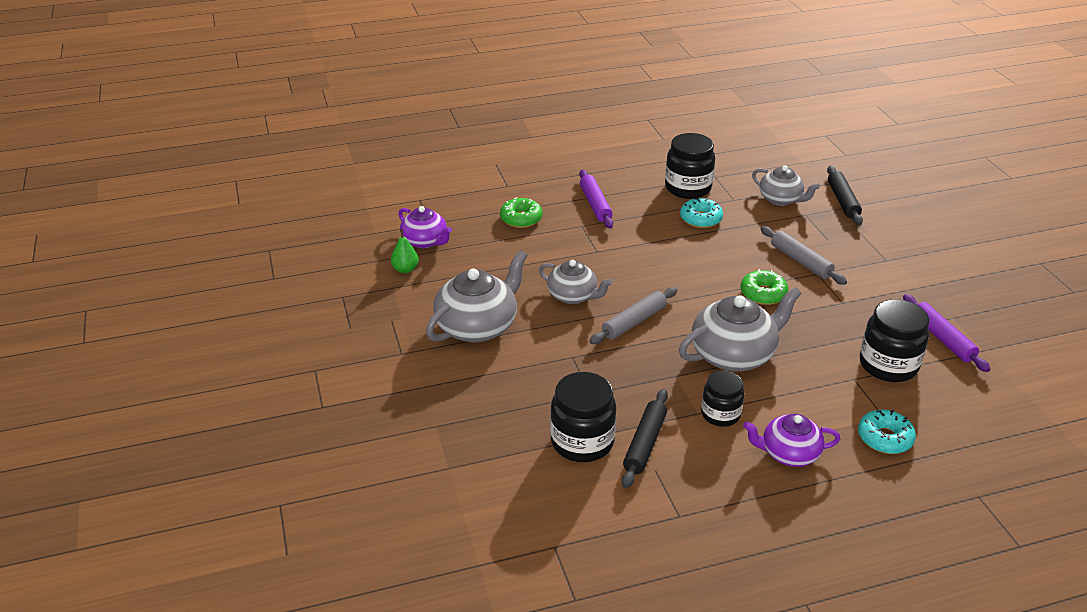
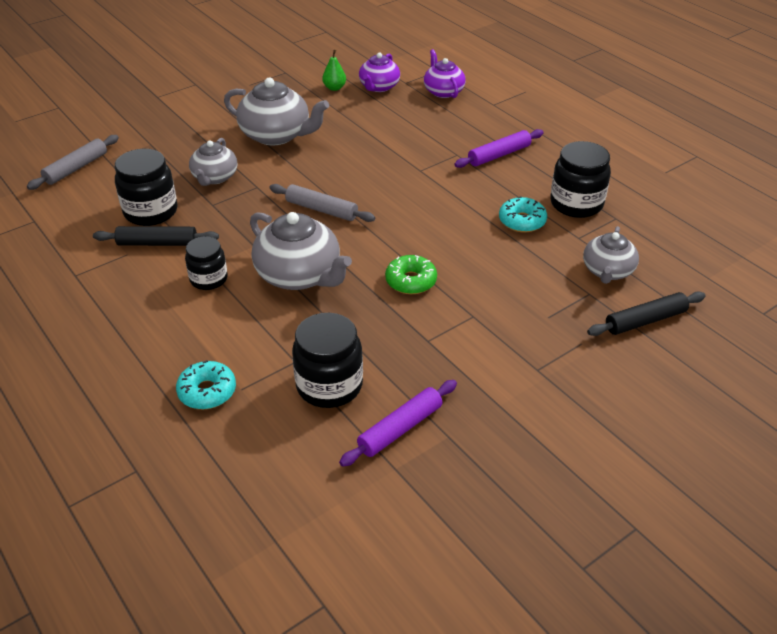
camera: 70 degrees right, 5 degrees up
(521, 219) = (444, 122): green donut -> none
(573, 296) = (343, 171): grey teapot -> grey teapot (214, 177)
(788, 453) = (167, 328): purple teapot -> purple teapot (443, 91)
(800, 261) = (488, 300): grey rolling pin -> grey rolling pin (76, 168)

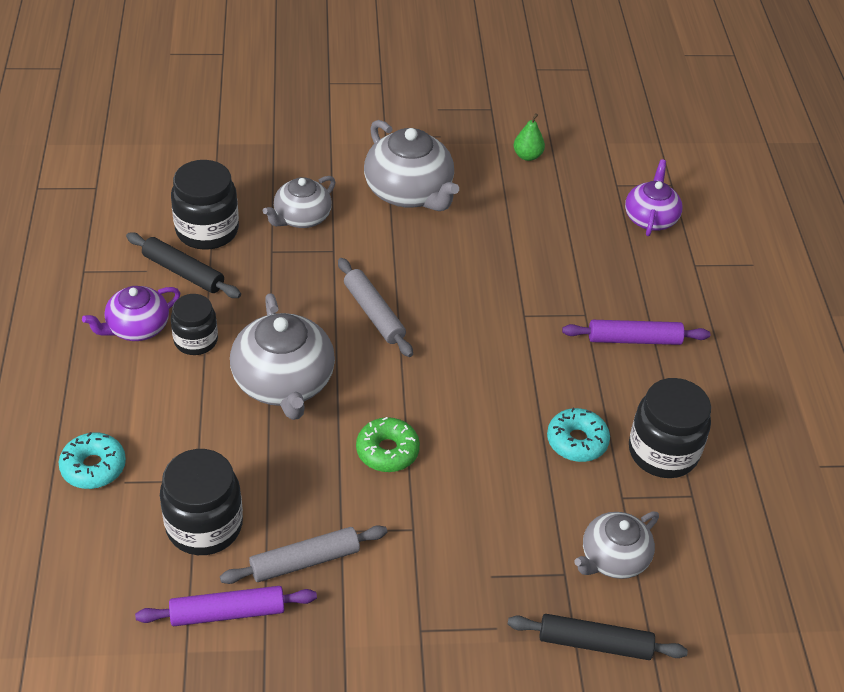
camera: 30 degrees right, 5 degrees up
(76, 168) = (180, 141): grey rolling pin -> grey rolling pin (305, 561)
(379, 87) = (579, 177): purple teapot -> purple teapot (137, 327)

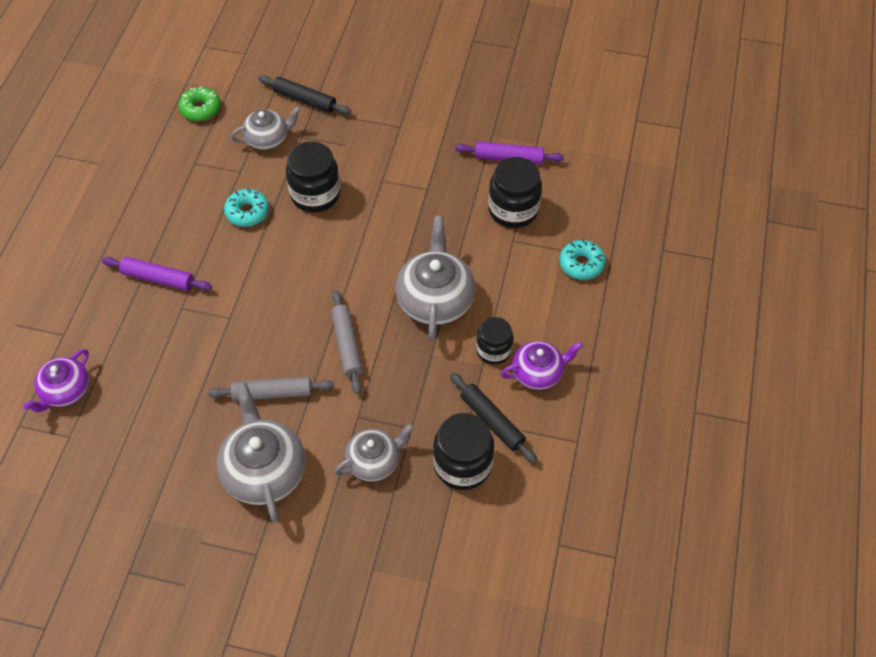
camera: 160 degrees left, 10 degrees up
(305, 561) = (455, 176): grey rolling pin -> grey rolling pin (272, 393)
(387, 451) = (379, 233): green donut -> green donut (200, 109)
(527, 156) = (130, 493): green pear -> none
(663, 452) = (194, 193): black jar -> black jar (315, 194)

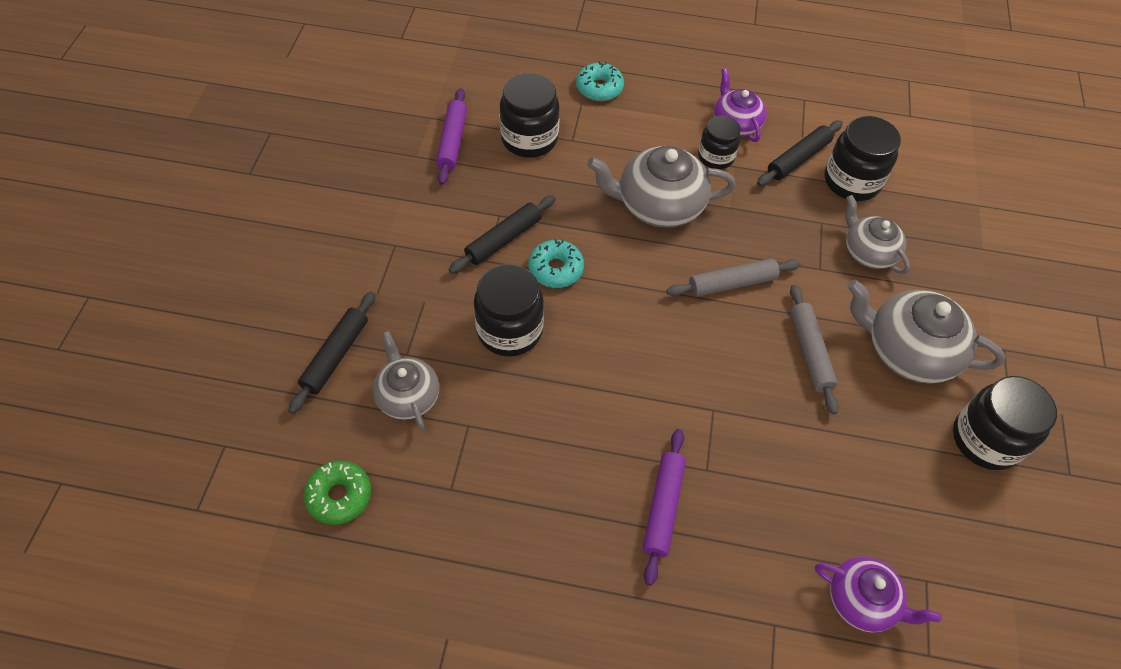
camera: 95 degrees left, 0 degrees up
(171, 511) = (985, 440): none -> black jar
(247, 212) = (542, 408): turquoise donut -> turquoise donut (556, 269)
(264, 471) = (908, 351): grey teapot -> grey teapot turned 45 degrees clockwise
(402, 191) = (504, 240): none -> black rolling pin

